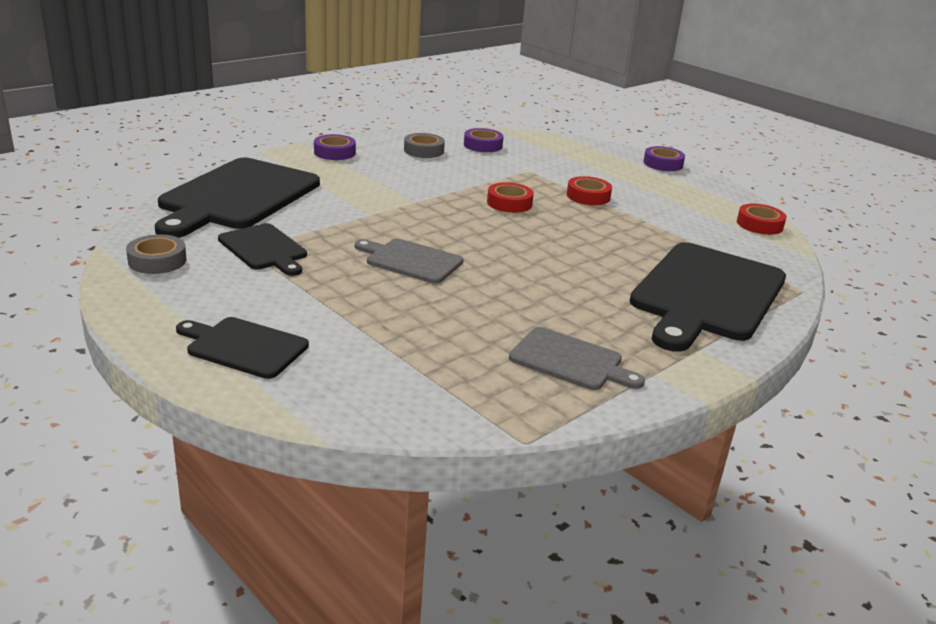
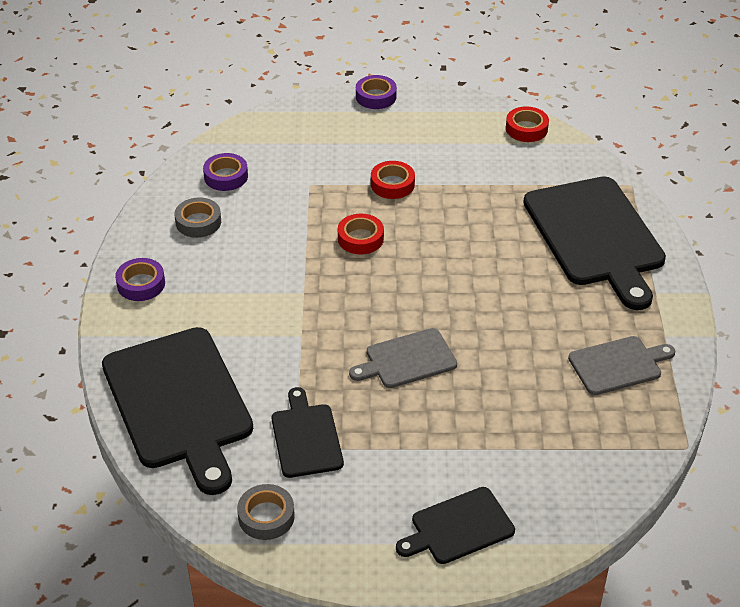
camera: 45 degrees left, 15 degrees up
(264, 249) = (306, 437): black cutting board -> black cutting board turned 105 degrees counterclockwise

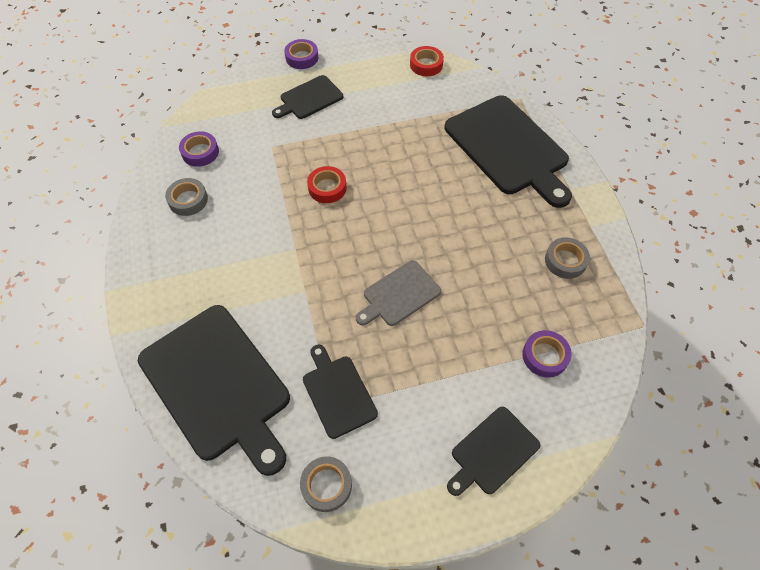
camera: 15 degrees left, 15 degrees up
(141, 284) = (153, 271): purple tape -> purple tape (545, 356)
(370, 142) = (309, 98): none -> black cutting board
(392, 184) = (338, 133): red tape -> none
(618, 365) = (565, 261): grey cutting board -> grey tape

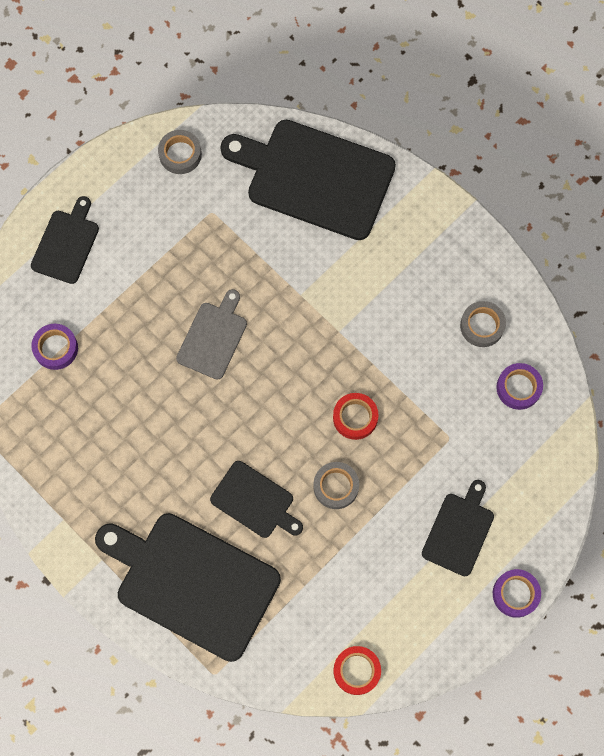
camera: 150 degrees right, 15 degrees up
(338, 393) = (214, 223): black cutting board -> black cutting board (255, 501)
(565, 261) = (73, 460): grey tape -> grey tape (336, 486)

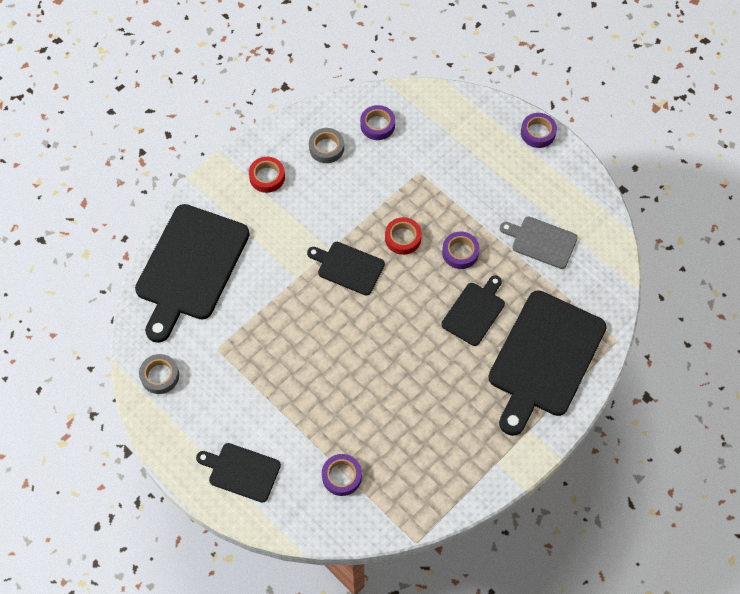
camera: 90 degrees left, 10 degrees down
(213, 337) = (333, 345): grey cutting board -> grey cutting board (541, 241)
(336, 486) = (460, 252): grey tape -> purple tape
(356, 670) = (604, 239): red tape -> red tape (267, 177)
(459, 531) = (492, 168): black cutting board -> black cutting board (348, 267)

